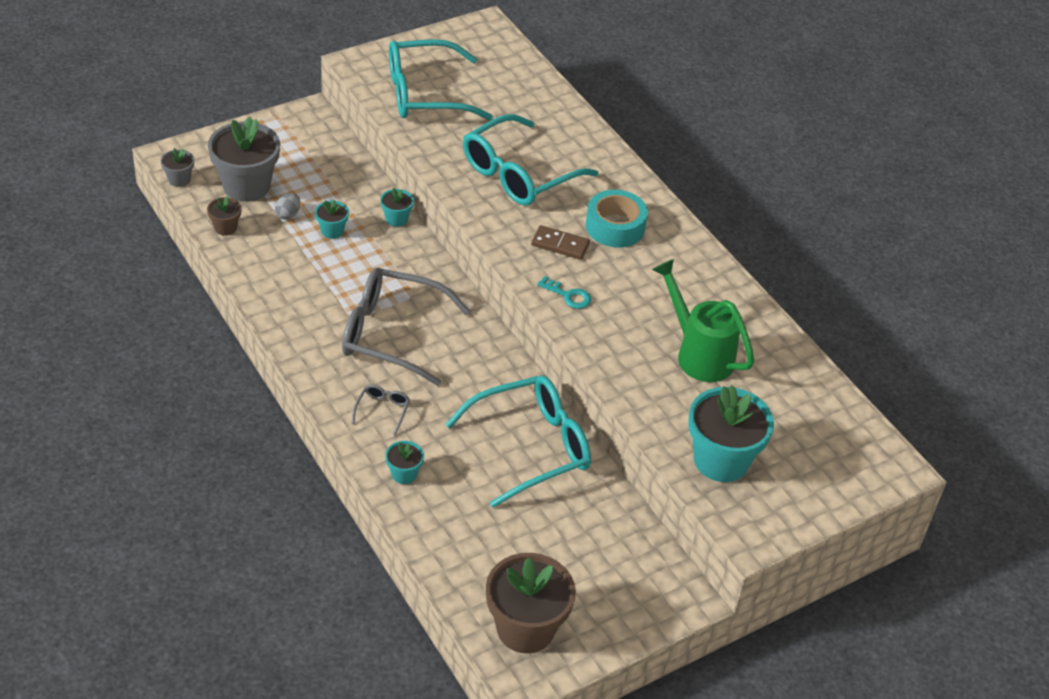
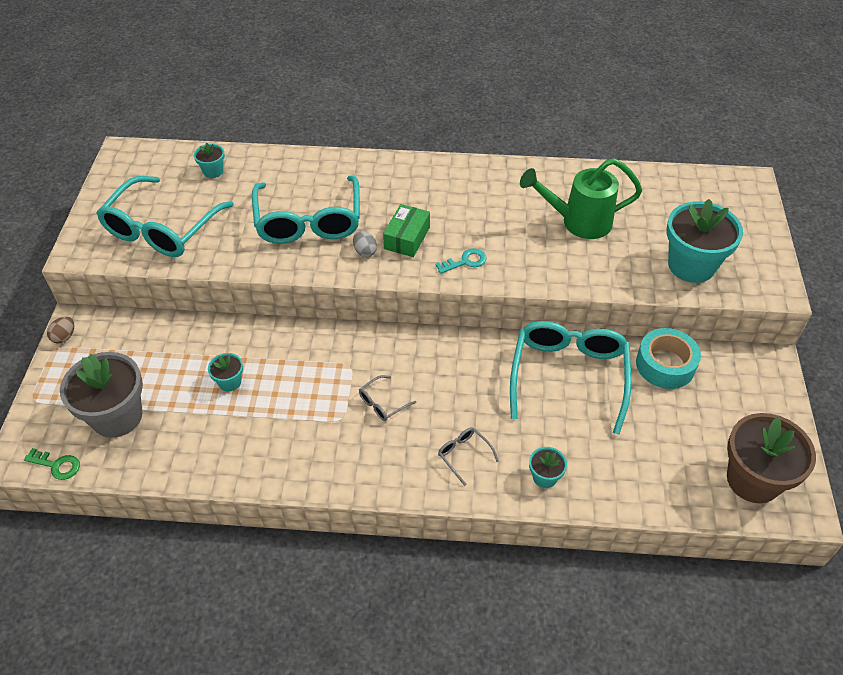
camera: 50 degrees left, 5 degrees up
(179, 179) = (57, 465): grey flower pot -> green key
(225, 227) = (154, 460): brown flower pot -> none
(288, 214) = (181, 403): grey egg -> grey egg (365, 251)
(293, 115) = (64, 337): none -> brown egg
(391, 334) = (382, 403): grey glasses -> grey glasses, size x0.41
(396, 219) = (256, 331): turquoise flower pot -> turquoise flower pot (213, 171)
(560, 245) = (407, 238): brown domino -> green box
(615, 227) = (414, 198): turquoise tape -> turquoise tape (665, 365)

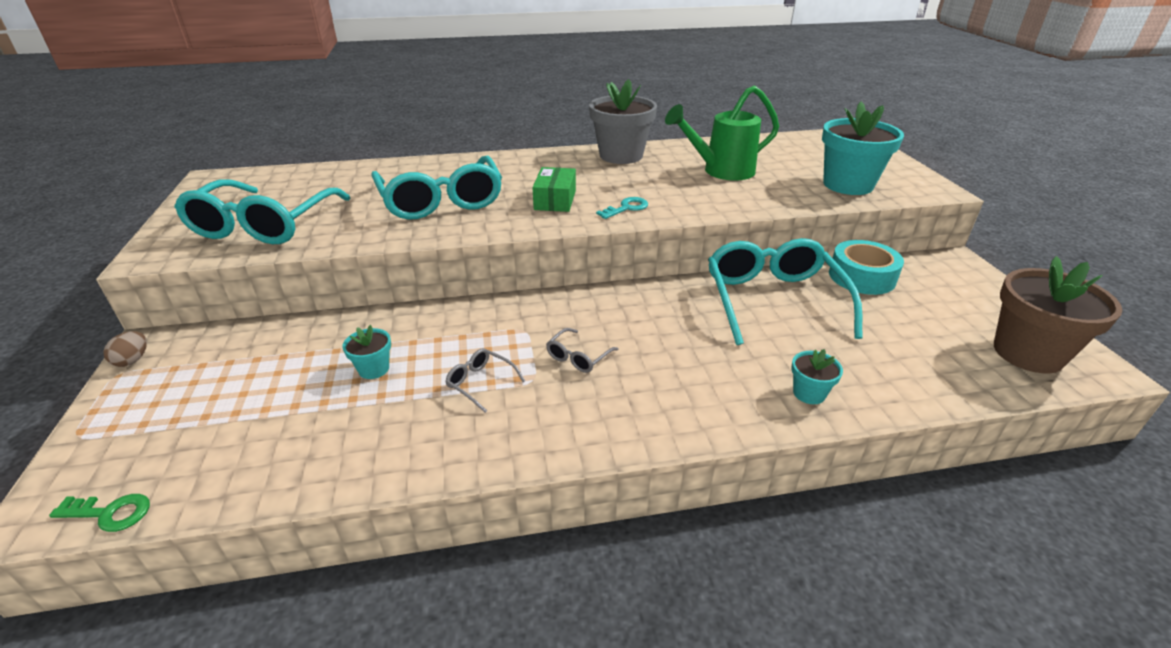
camera: 15 degrees left, 15 degrees down
(117, 416) = (212, 433): grey flower pot -> grey flower pot (621, 155)
(213, 171) = (321, 180): turquoise flower pot -> none
(365, 251) = (513, 214): grey egg -> none
(464, 455) = (701, 389): grey glasses -> grey glasses (480, 383)

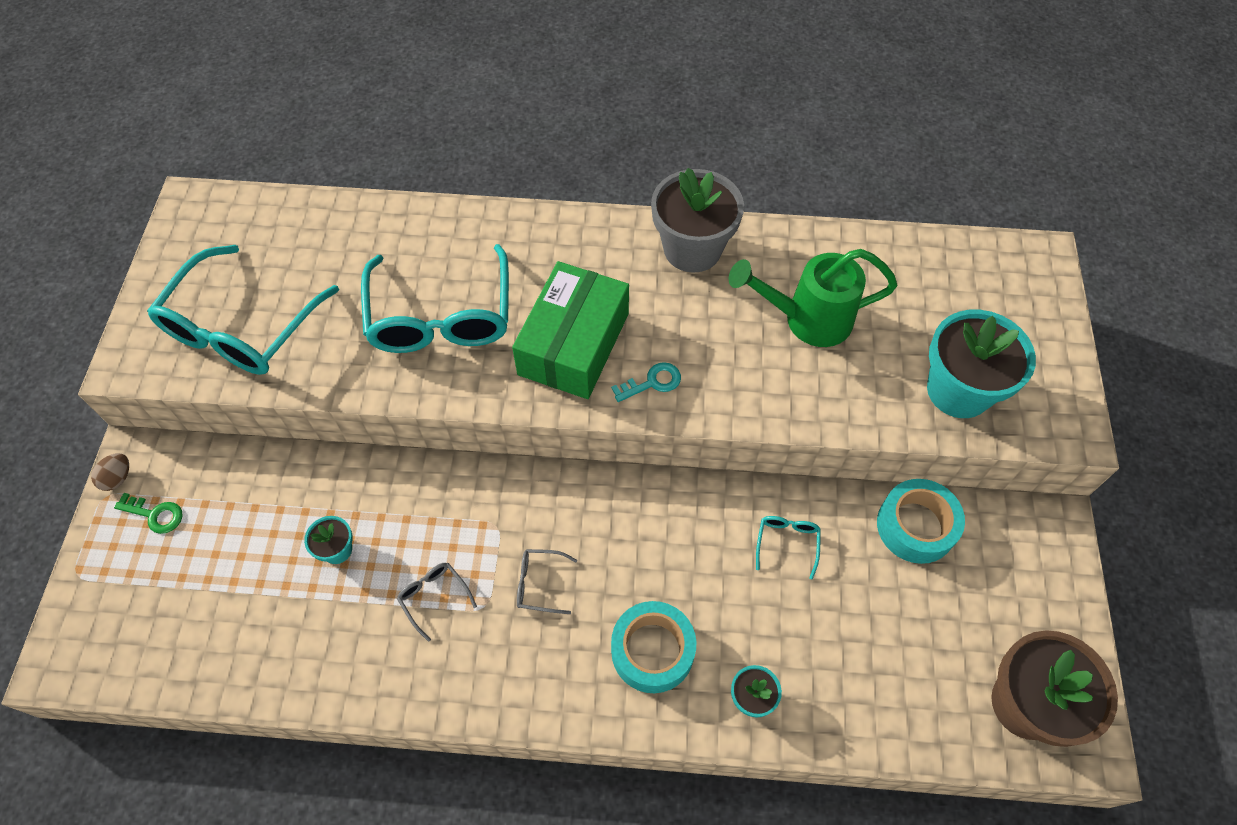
camera: 15 degrees right, 25 degrees up
(110, 513) = (108, 676): green key -> green key (155, 514)
(555, 200) = (574, 344): green box -> green box, size x1.76
(578, 357) = (539, 584): grey glasses -> grey glasses turned 45 degrees clockwise
(703, 380) = (652, 651): none -> turquoise tape
(773, 300) = (787, 543): turquoise glasses -> turquoise glasses, size x0.41

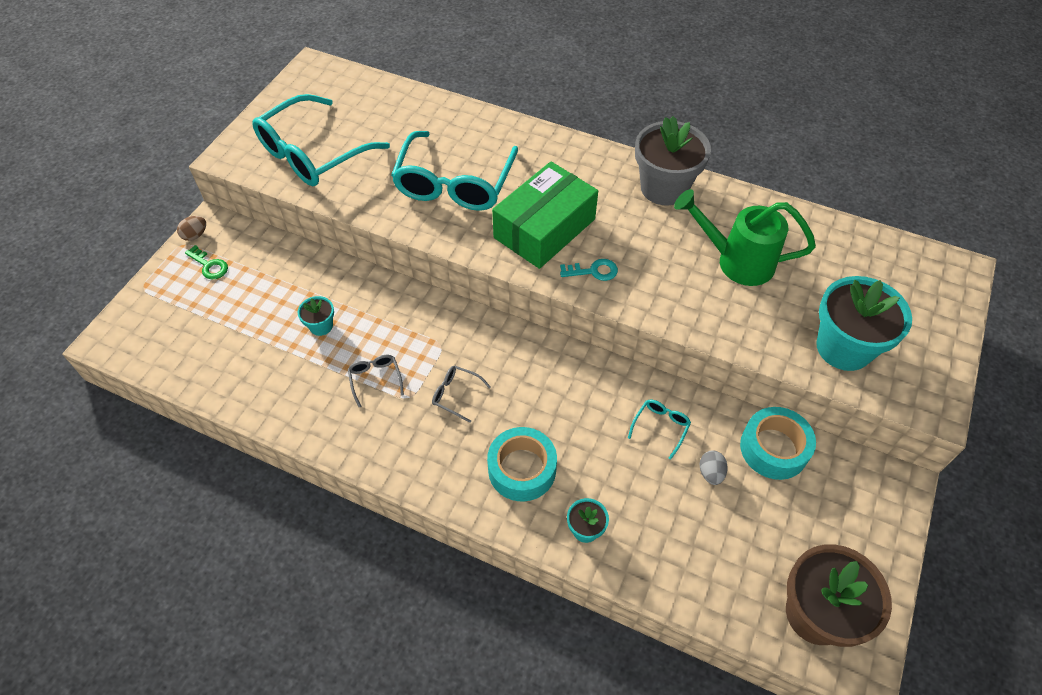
camera: 20 degrees right, 5 degrees down
(860, 580) = (710, 473): none -> grey egg

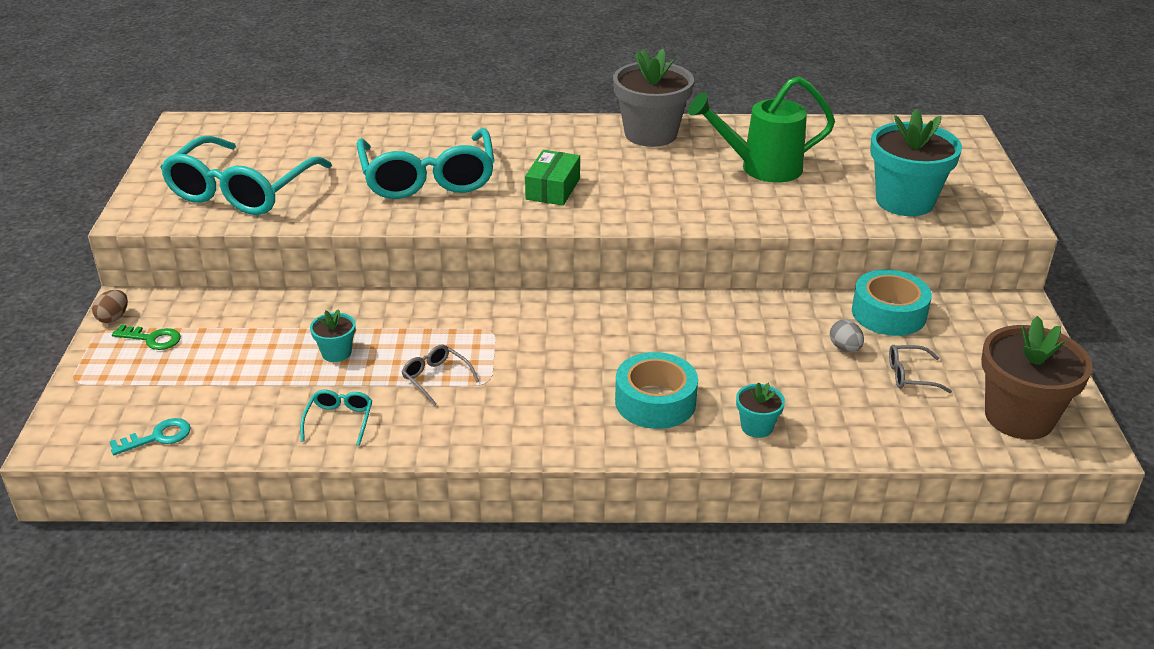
camera: 25 degrees left, 20 degrees down
(456, 395) = (538, 365): grey glasses -> grey glasses (910, 375)
(544, 228) = (553, 189): green box -> green box, size x0.57
(593, 271) = (628, 207): turquoise key -> turquoise key (158, 437)
(660, 427) = (770, 329): turquoise glasses -> turquoise glasses (339, 420)

